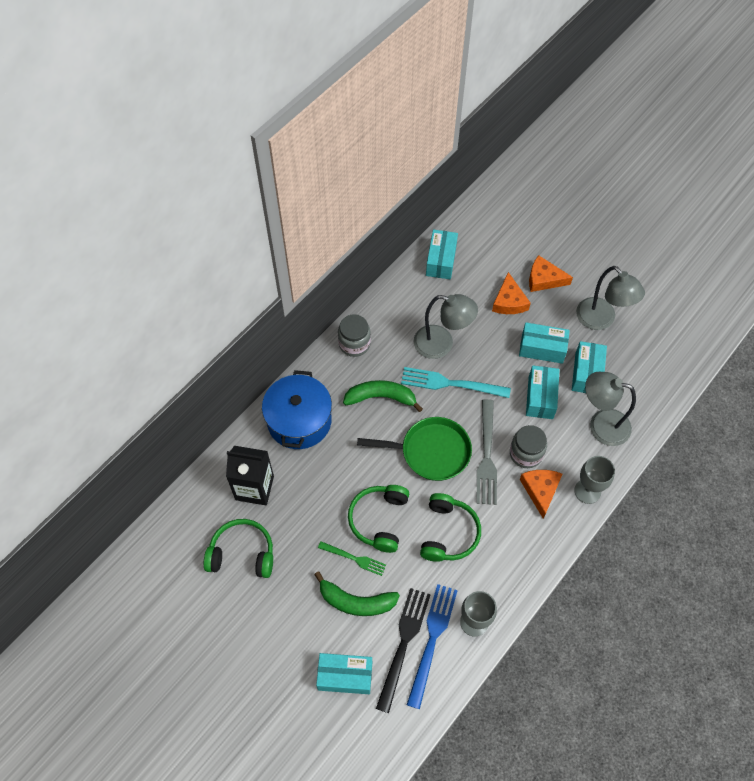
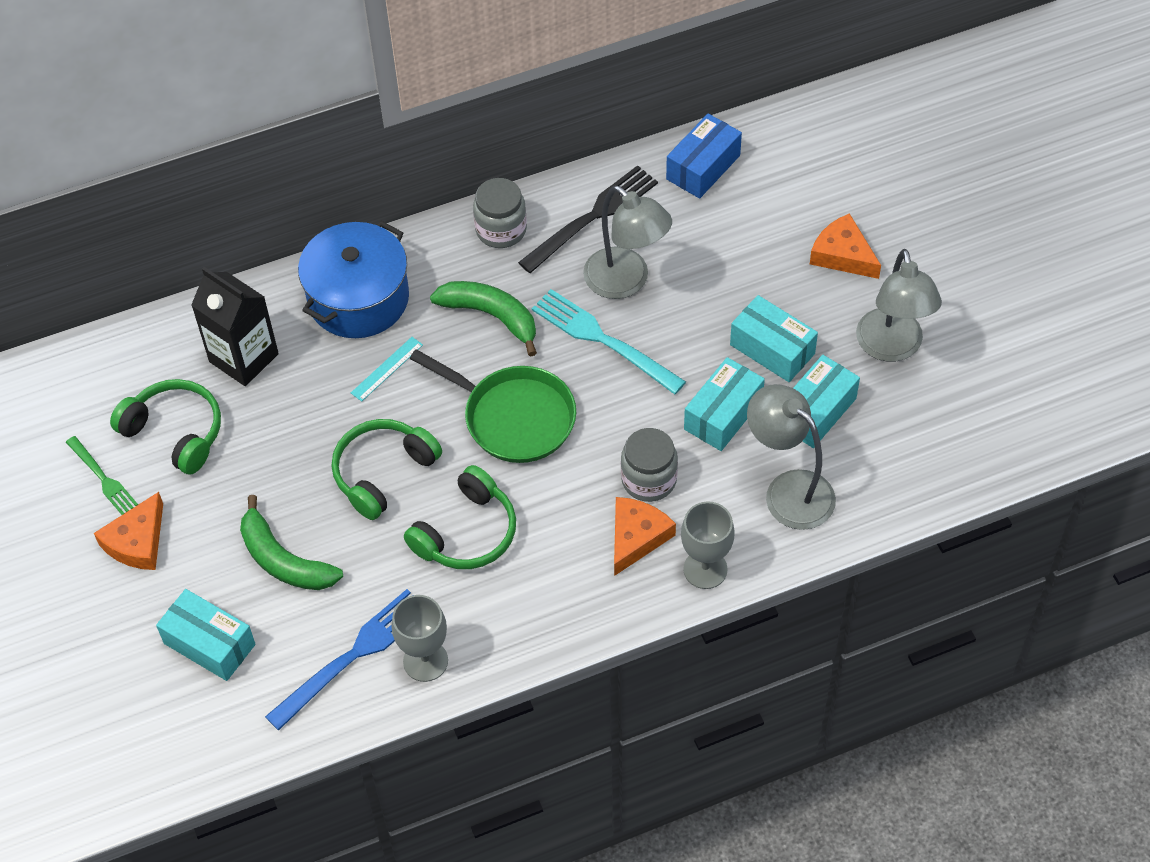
camera: 30 degrees right, 5 degrees down
(342, 456) = (387, 369): none -> turquoise ruler
(355, 558) = (317, 506): green fork -> green fork (103, 478)
(403, 643) = (312, 641): black fork -> black fork (593, 216)
(441, 260) = (703, 167): turquoise box -> blue box
(487, 456) = (589, 458): grey fork -> none
(509, 301) = (767, 264): orange cheese -> orange cheese (137, 542)

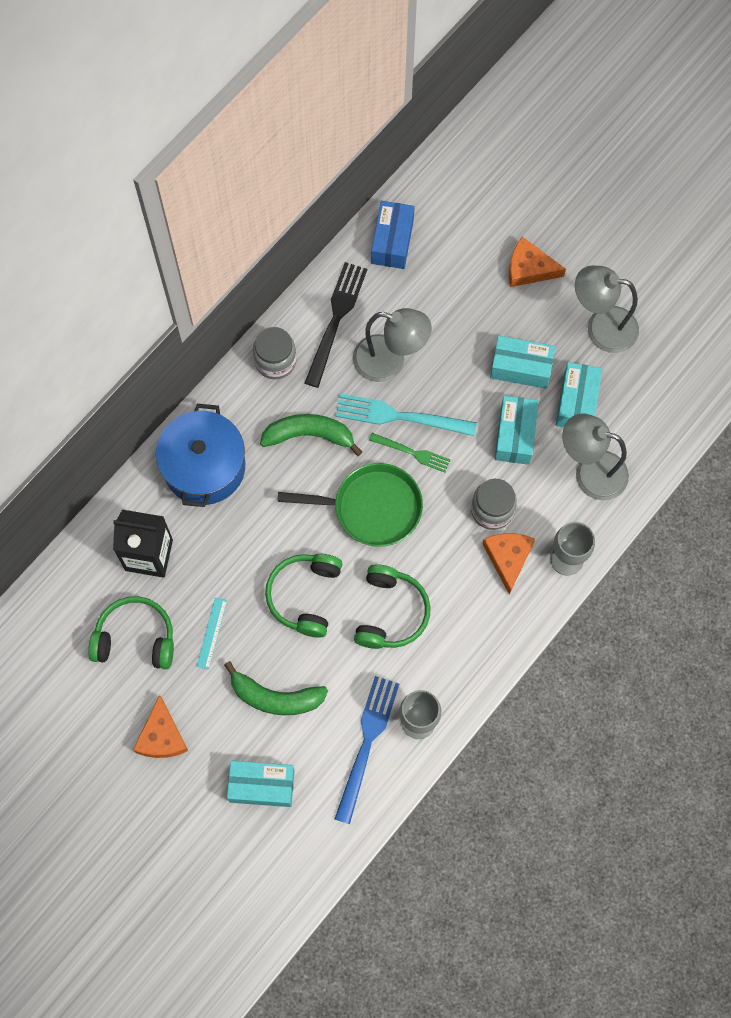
camera: 30 degrees left, 15 degrees up
(103, 478) = (105, 700): green fork -> green fork (413, 453)
(387, 369) = (259, 513): turquoise ruler -> turquoise ruler (212, 633)
(892, 347) = (601, 327): grey lamp -> grey lamp turned 135 degrees clockwise

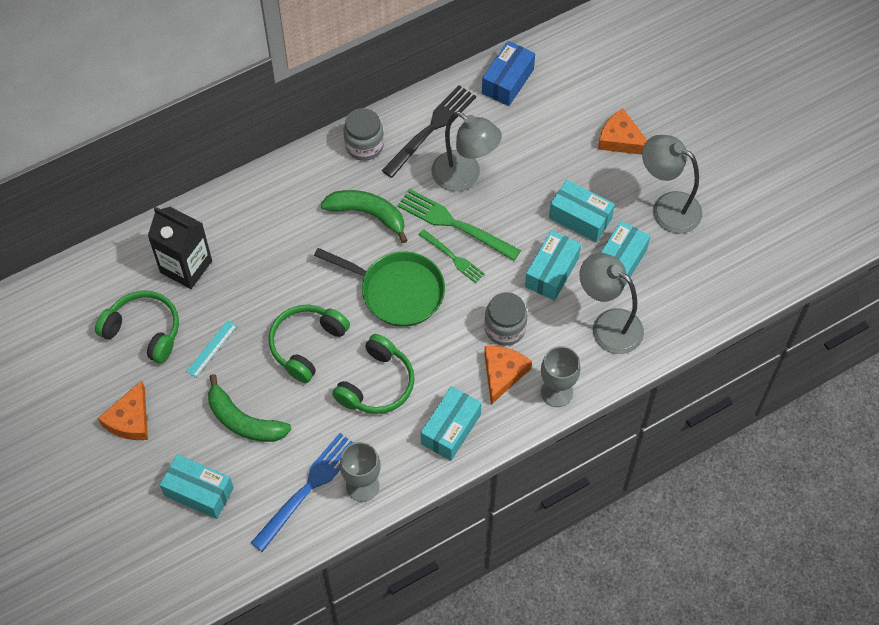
camera: 20 degrees right, 10 degrees down
(204, 466) = (265, 211): blue pot -> none
(398, 416) = (453, 224): turquoise fork -> green fork
(480, 633) = (451, 429): none -> turquoise box

